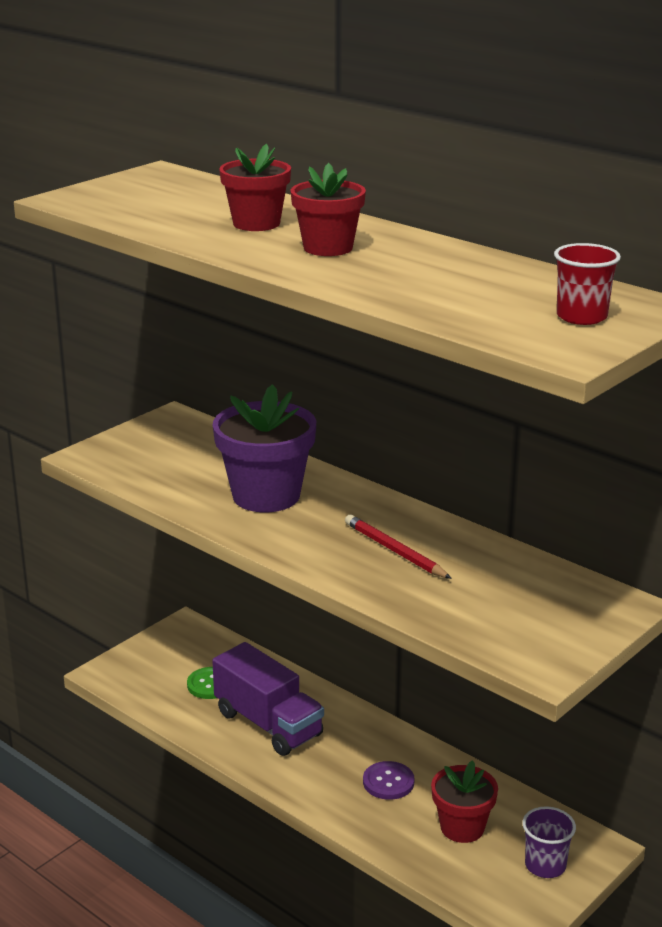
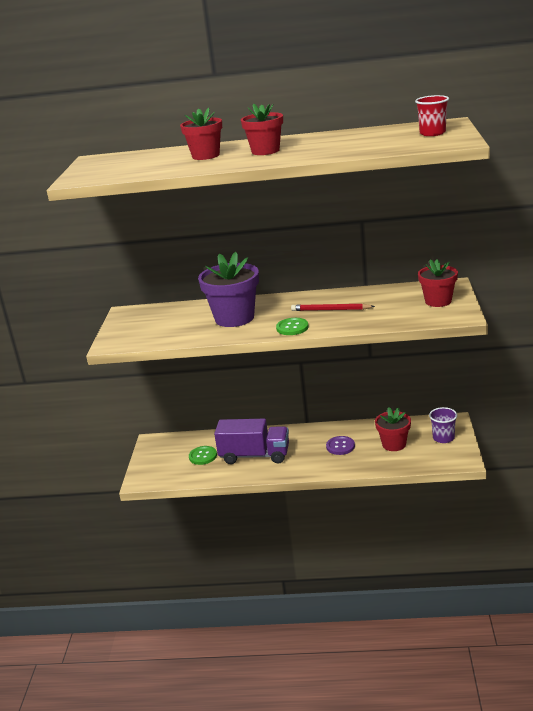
camera: 35 degrees left, 0 degrees up
(303, 551) = (292, 328): none -> green button
(556, 621) = (438, 301): none -> red flower pot

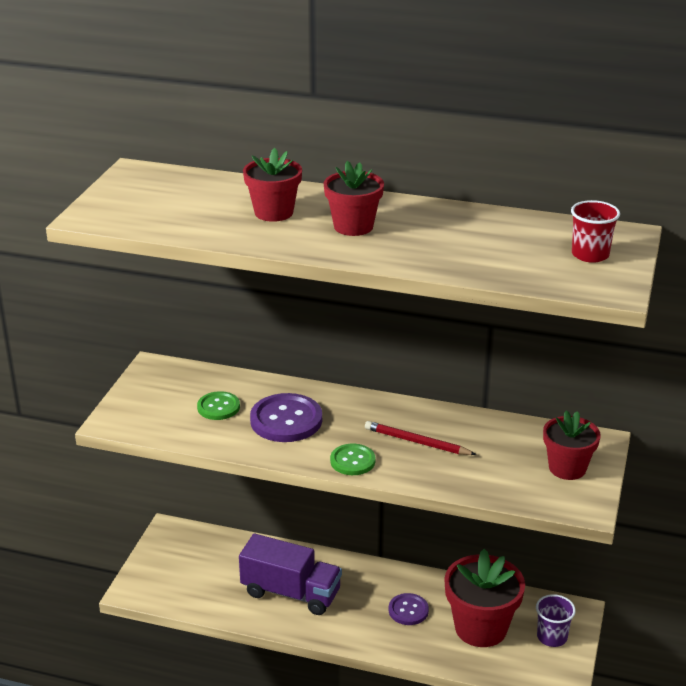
camera: 10 degrees right, 5 degrees up
(203, 456) = (224, 574): green button -> green button (218, 407)
(234, 318) = (286, 420): purple flower pot -> purple button
(394, 444) = (480, 628): red flower pot -> red flower pot, size x1.57

